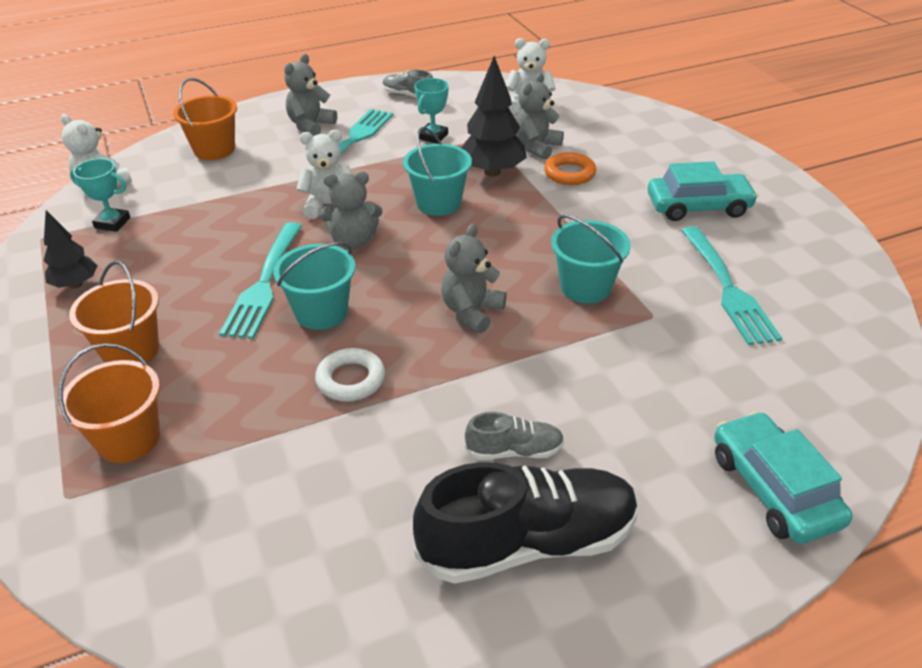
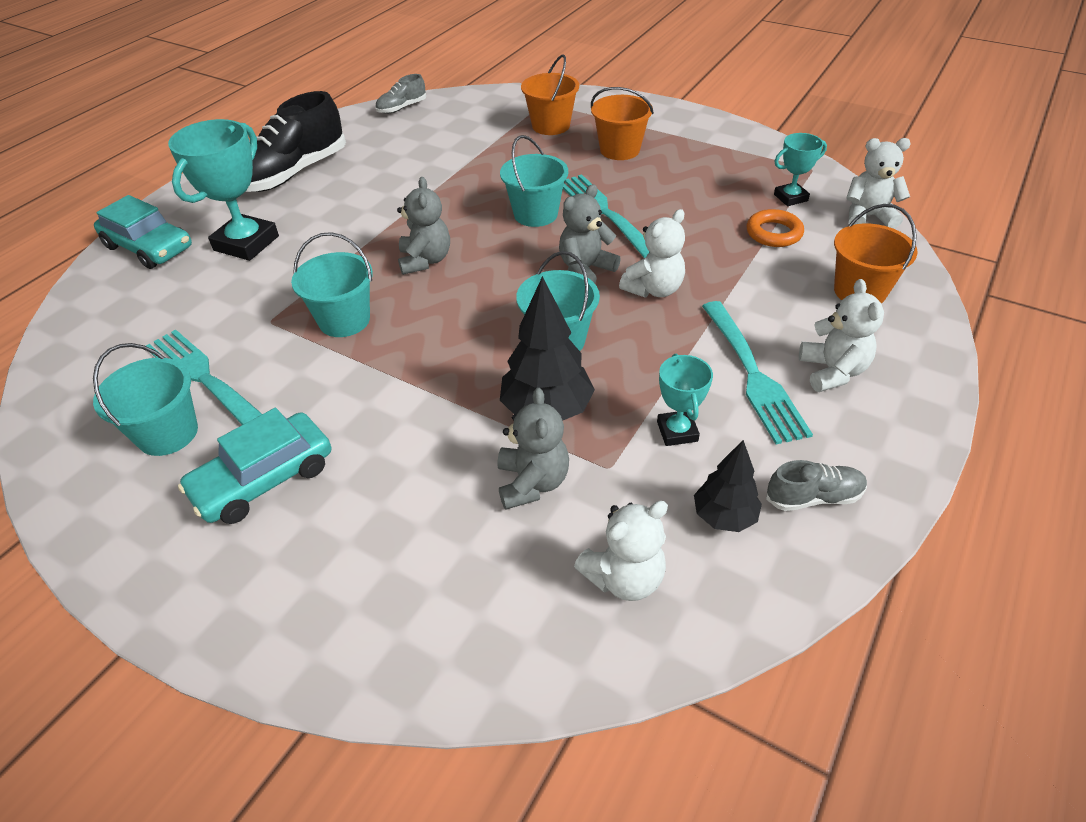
camera: 145 degrees right, 5 degrees up
(76, 284) = (724, 159): black tree -> black tree (724, 517)
(310, 126) = (832, 371): grey teddy bear -> white teddy bear
(351, 379) = (465, 191): white ring -> none
(514, 451) = (327, 202): grey shoe -> grey shoe (402, 108)
(569, 173) = (454, 455): orange ring -> orange ring (773, 233)
(644, 430) = (246, 243): none -> turquoise trophy
(764, 259) = (167, 433): none -> turquoise bucket

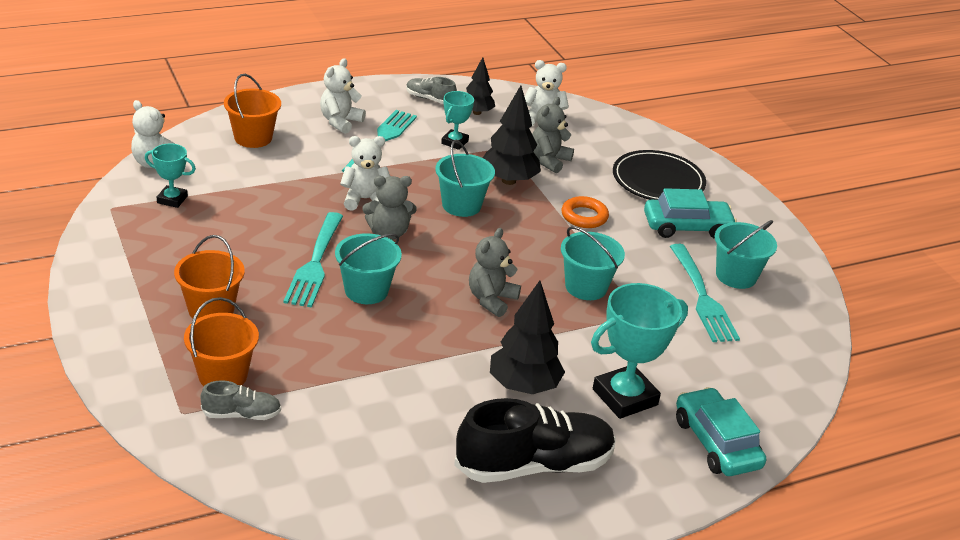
camera: 150 degrees left, 10 degrees down
(338, 212) = (523, 386): none -> black tree
(349, 551) = (658, 181): none -> black plate
(402, 108) = (333, 507): grey shoe -> grey shoe (241, 414)
(773, 233) = (232, 187): orange ring -> orange ring (584, 216)

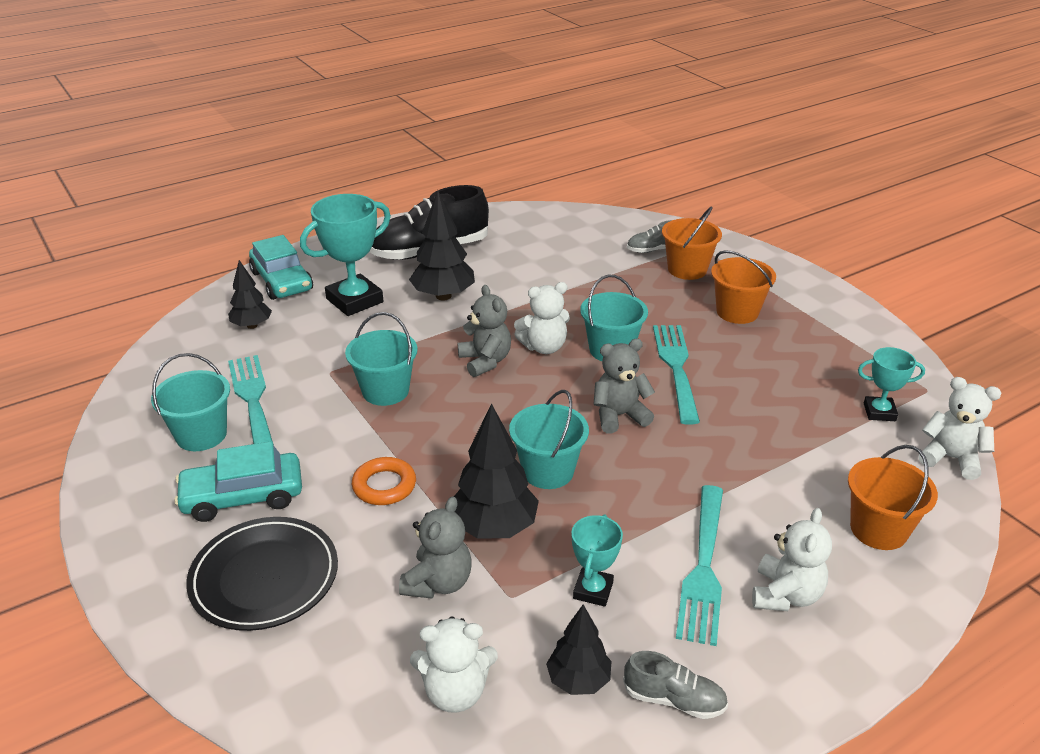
camera: 175 degrees right, 0 degrees up
(365, 199) = (669, 455): white teddy bear -> white teddy bear (544, 347)
(491, 300) = (485, 361): grey teddy bear -> grey teddy bear turned 45 degrees counterclockwise
(730, 381) = (252, 326): none -> black tree

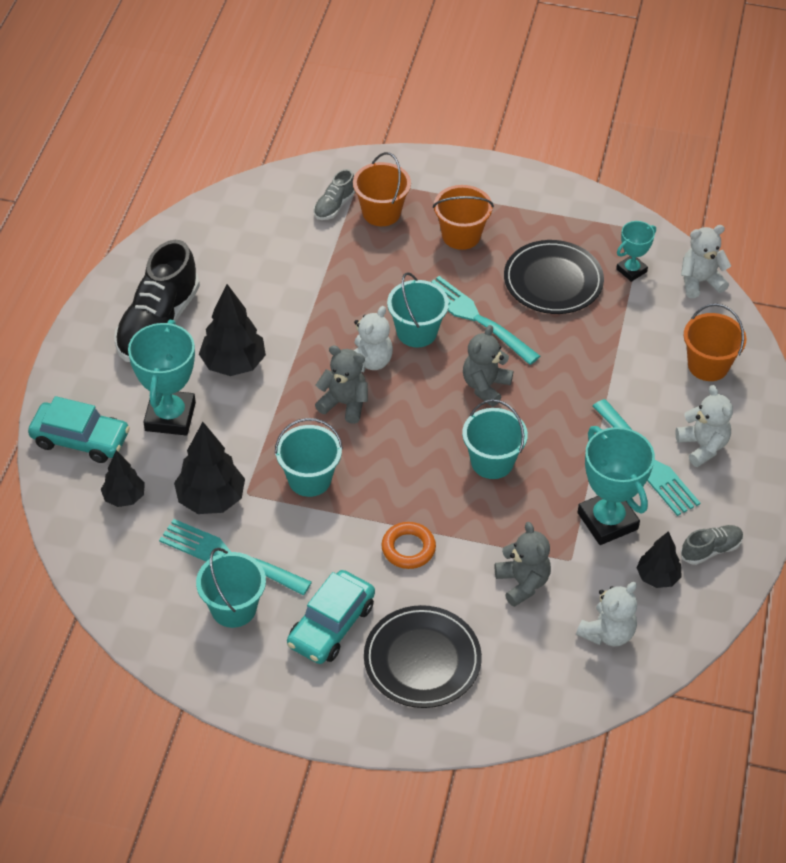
camera: 45 degrees left, 15 degrees up
(494, 527) = (508, 524): black tree -> black tree (211, 499)
(593, 590) = (607, 521): turquoise trophy -> turquoise trophy, size x1.82
(785, 380) = (553, 281): none -> black plate

